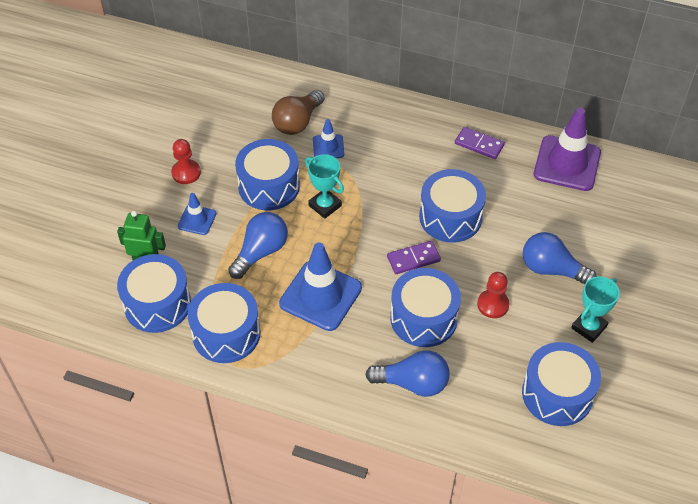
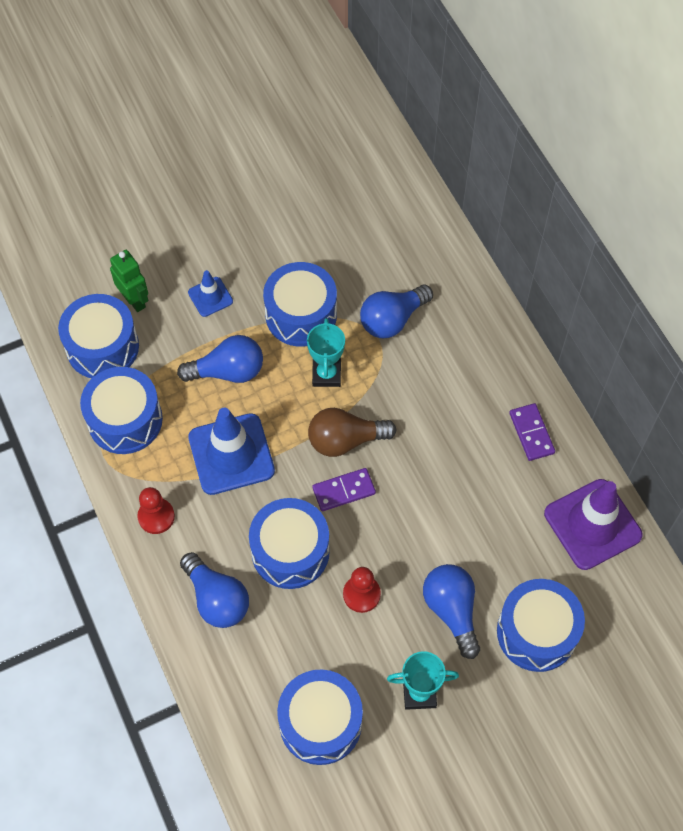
camera: 45 degrees right, 10 degrees up
(186, 173) = (248, 244): red pawn -> red pawn (156, 516)
(297, 122) = (393, 272): brown light bulb -> brown light bulb (345, 440)
(328, 147) = (392, 319): blue traffic cone -> blue light bulb
(413, 259) = (344, 490): purple domino -> purple domino turned 45 degrees counterclockwise
(450, 217) = (421, 480): blue drum -> blue drum (536, 632)

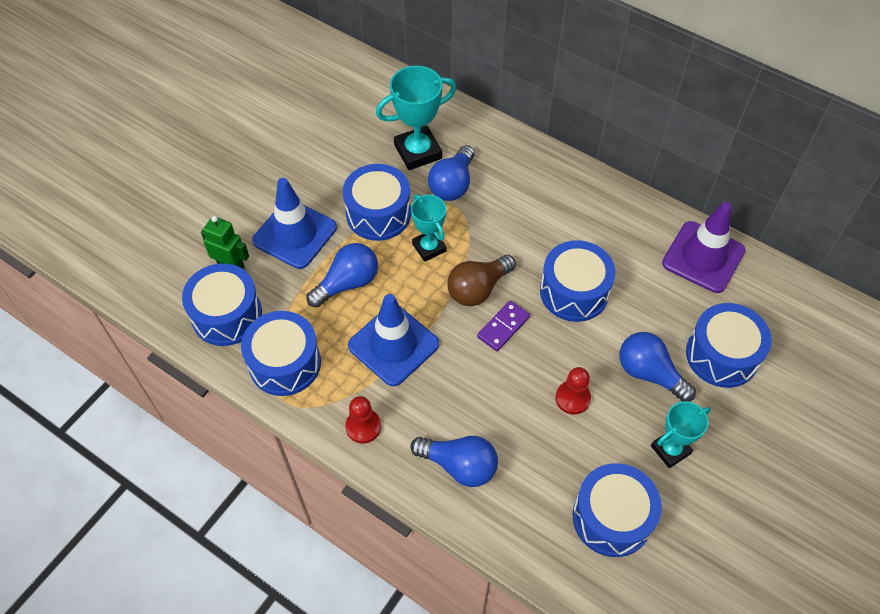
camera: 30 degrees left, 5 degrees down
(210, 297) = (295, 234): blue traffic cone -> blue traffic cone, size x1.95
(290, 551) = (493, 395): blue drum -> blue drum (574, 292)
(381, 267) = (418, 152): none -> turquoise trophy
(531, 433) = (613, 215): purple domino -> none

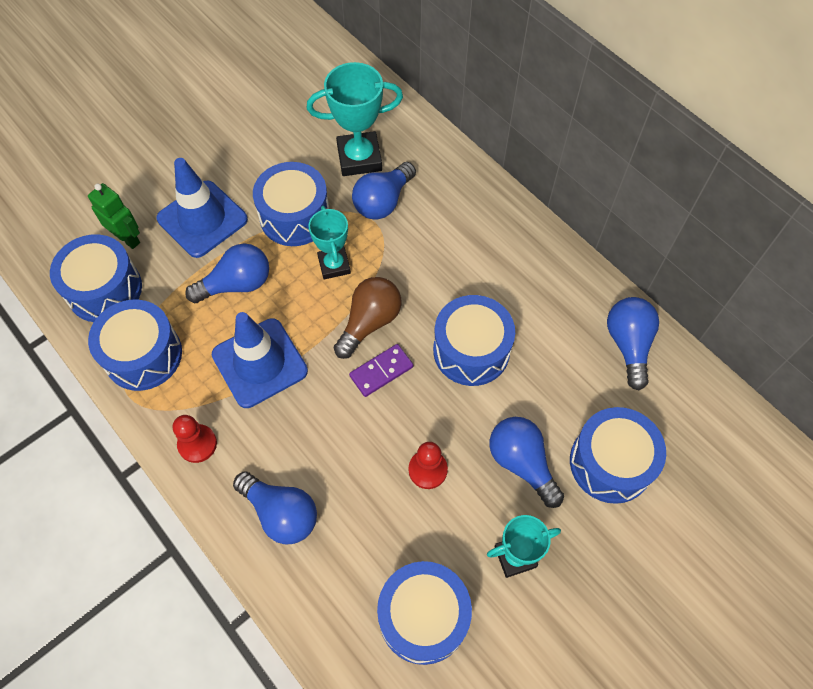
camera: 15 degrees right, 5 degrees up
(478, 289) = (369, 322): brown light bulb -> brown light bulb turned 150 degrees clockwise
(703, 257) = (628, 345): purple traffic cone -> blue light bulb

